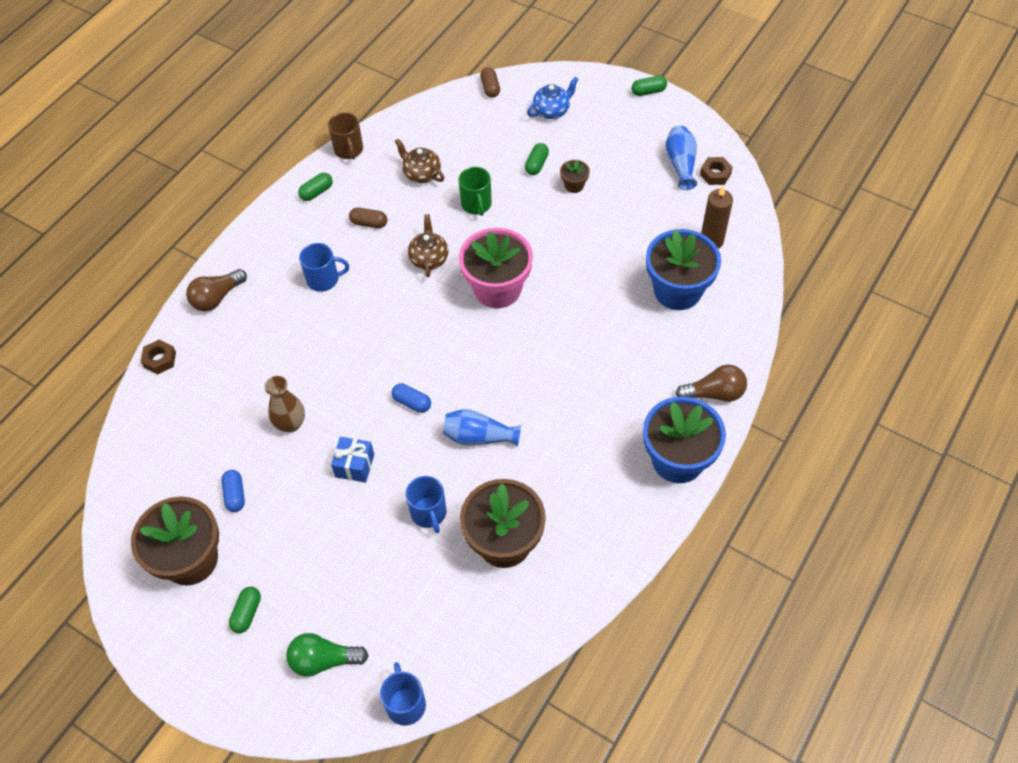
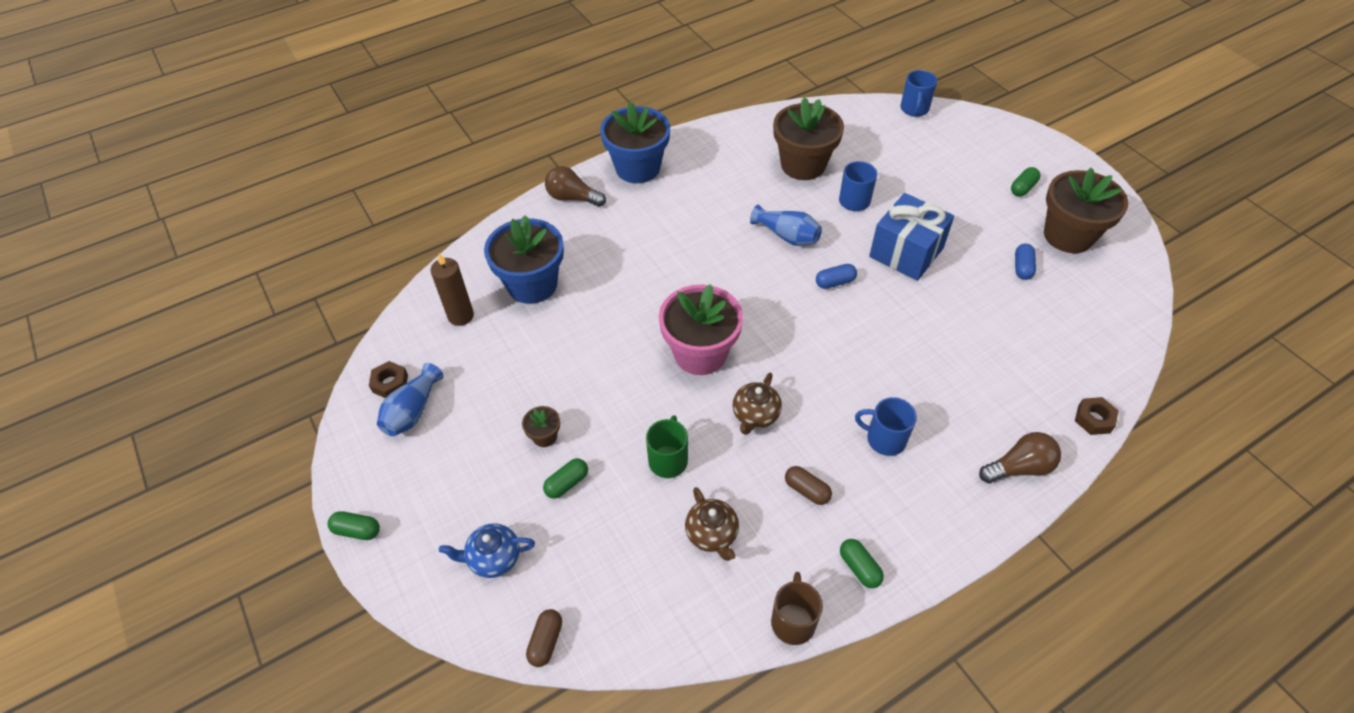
camera: 155 degrees left, 5 degrees down
(290, 424) = (958, 306): brown vase -> none
(317, 192) = (859, 568): green capsule -> green capsule turned 75 degrees clockwise
(324, 660) = (967, 146): green light bulb -> none
(354, 465) = (906, 252): blue gift -> blue gift, size x1.81
(412, 402) = (835, 282): blue capsule -> blue capsule turned 75 degrees counterclockwise

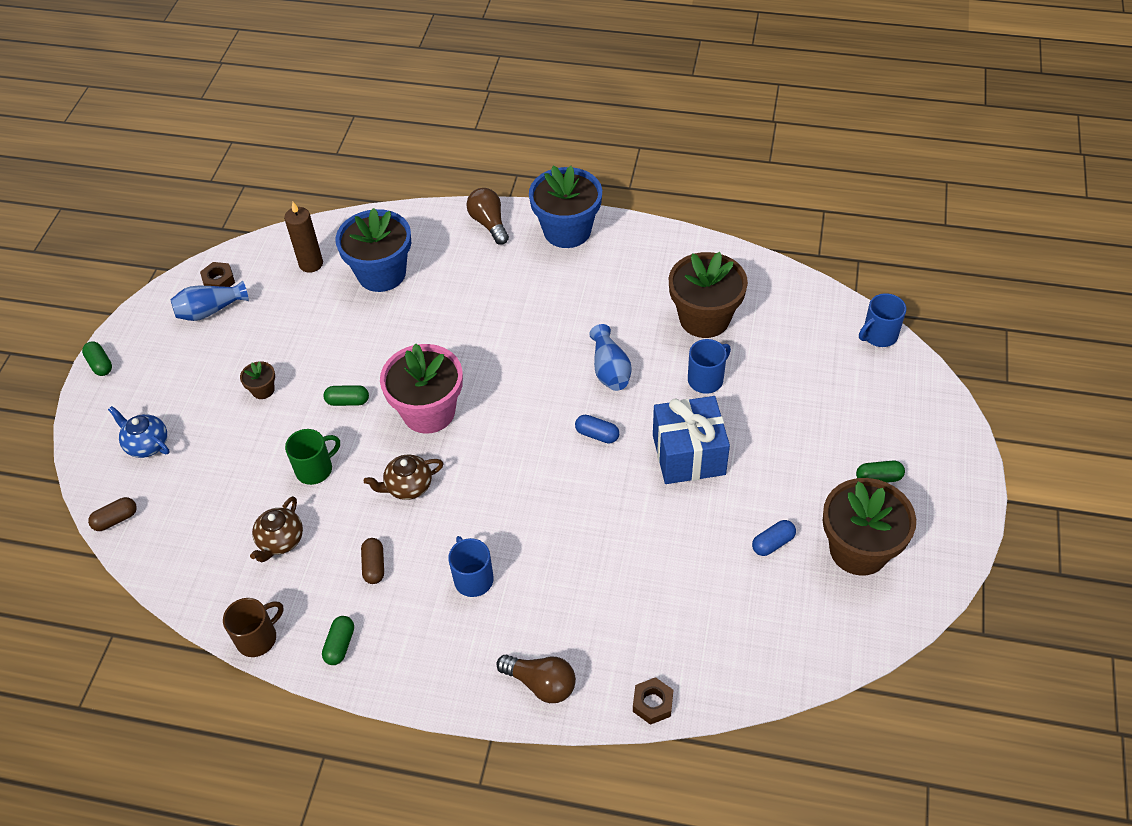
camera: 45 degrees right, 0 degrees up
(567, 483) = (239, 432): green capsule -> green capsule (348, 401)

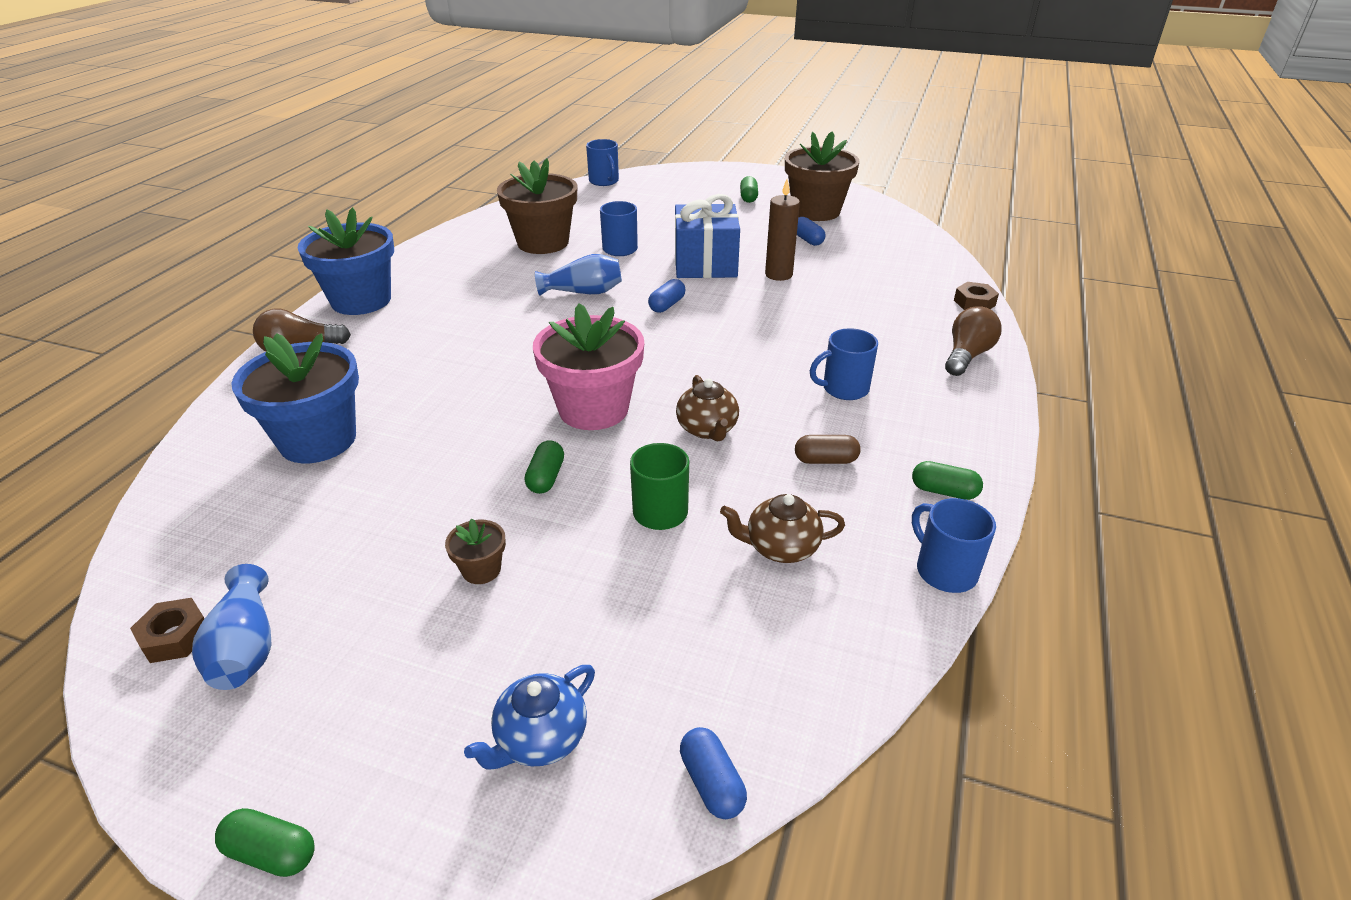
camera: 85 degrees left, 15 degrees down
(100, 364) = (271, 852): green capsule -> green capsule turned 45 degrees clockwise
(116, 519) = (712, 783): brown capsule -> blue capsule
(258, 638) = (944, 570): brown mug -> blue mug
(280, 541) = (780, 547): brown teapot -> brown teapot turned 150 degrees clockwise
(311, 264) = (235, 512): brown candle -> brown candle (778, 274)

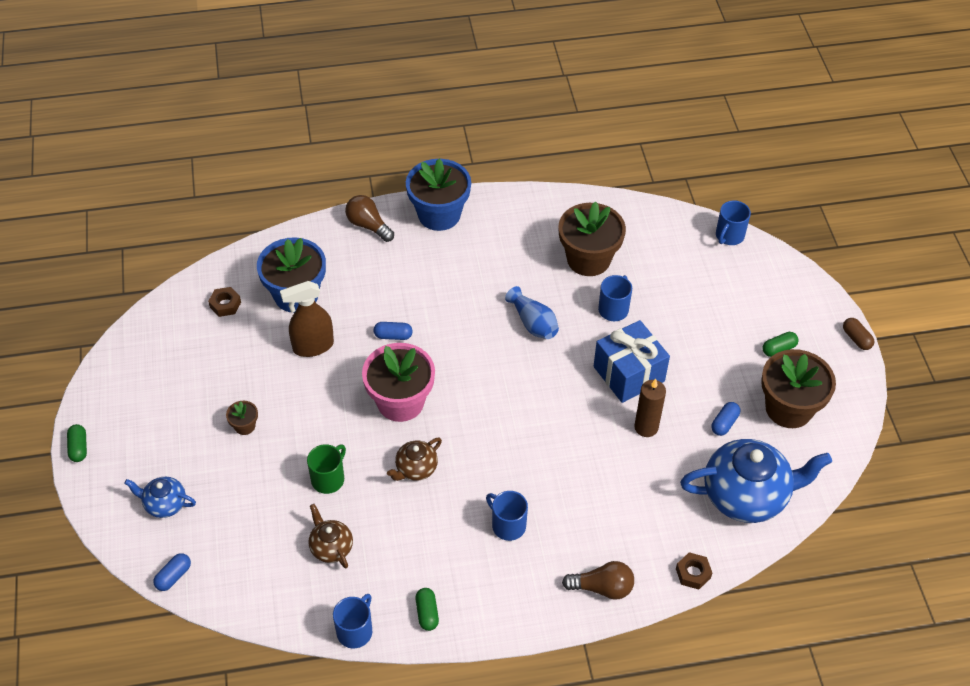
camera: 60 degrees right, 15 degrees up
(175, 636) = (149, 342): brown nut -> brown nut (225, 305)
(246, 648) = (156, 370): blue vase -> none
(421, 453) = (313, 346): none -> brown spray bottle
(546, 477) = (326, 413): green capsule -> none
(667, 305) = (549, 379): blue capsule -> blue capsule (393, 336)
(825, 460) = (421, 541): brown capsule -> brown capsule (856, 339)
(897, 253) = (746, 495): none -> blue teapot

